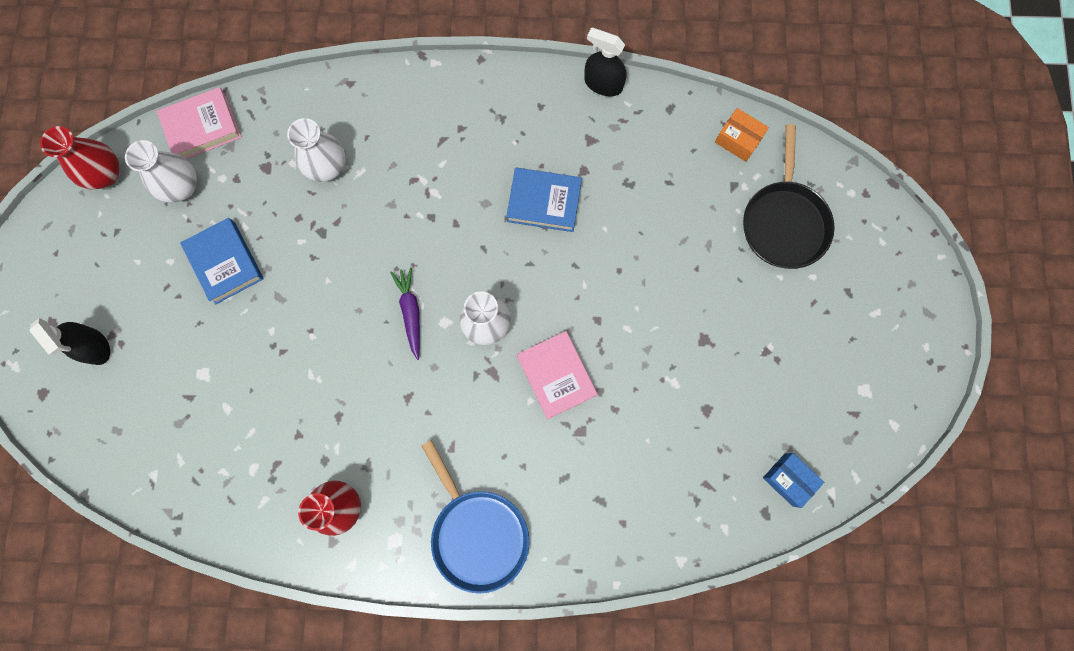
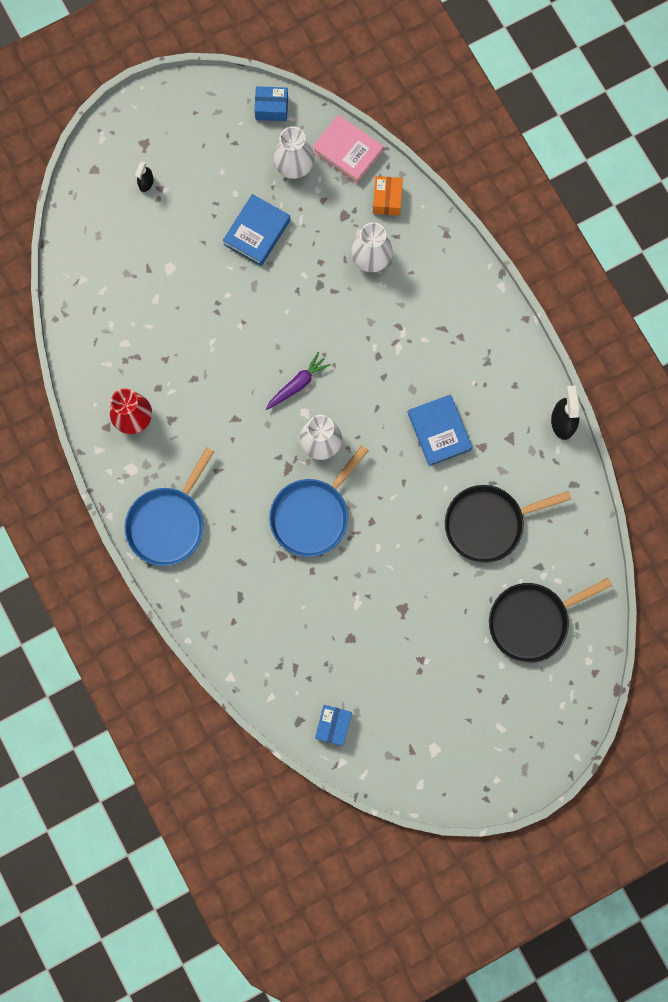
camera: 60 degrees right, 0 degrees up
(95, 346) = (146, 183): black spray bottle -> black spray bottle, size x0.59
(106, 174) = (271, 108): red vase -> blue box
(556, 376) = (312, 515): pink book -> blue pan
(664, 209) = (488, 524): none -> black pan
(738, 140) = (579, 550): orange box -> orange box (387, 199)

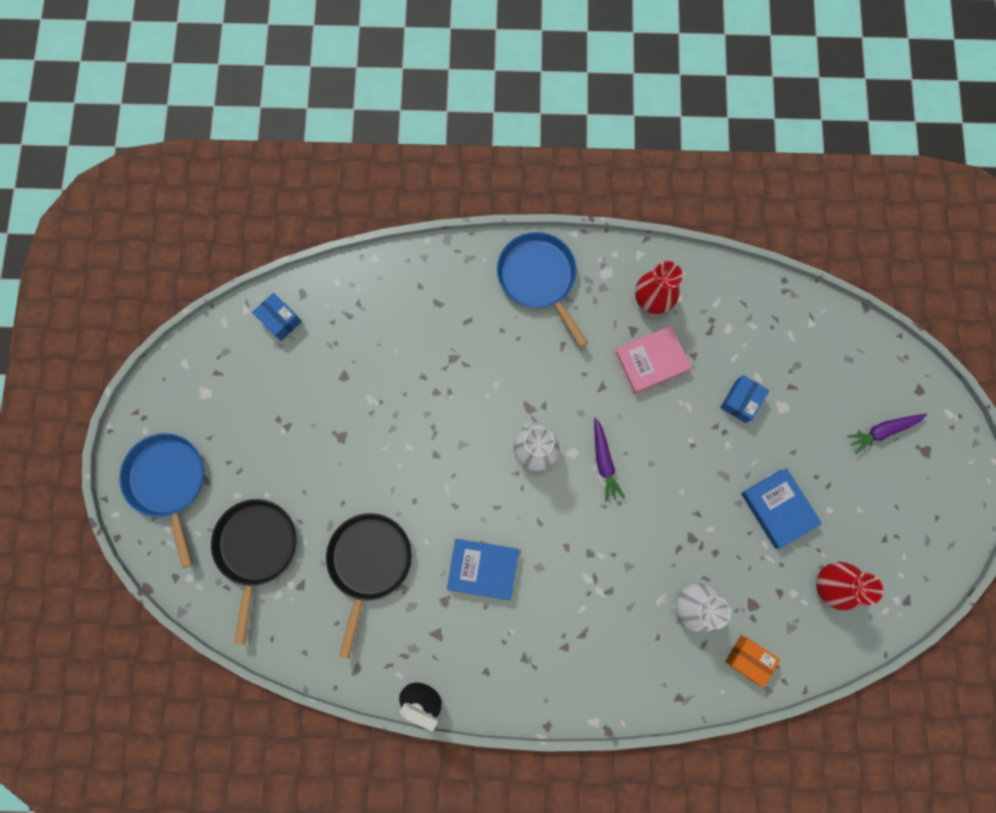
camera: 120 degrees right, 0 degrees up
(146, 183) = (882, 431): black spray bottle -> purple carrot
(271, 108) = (906, 597): blue box -> blue box (740, 401)
(294, 166) = (830, 584): white vase -> red vase
(312, 515) = (473, 405): blue pan -> blue pan (168, 481)
(347, 151) = (820, 648): pink book -> pink book (650, 361)

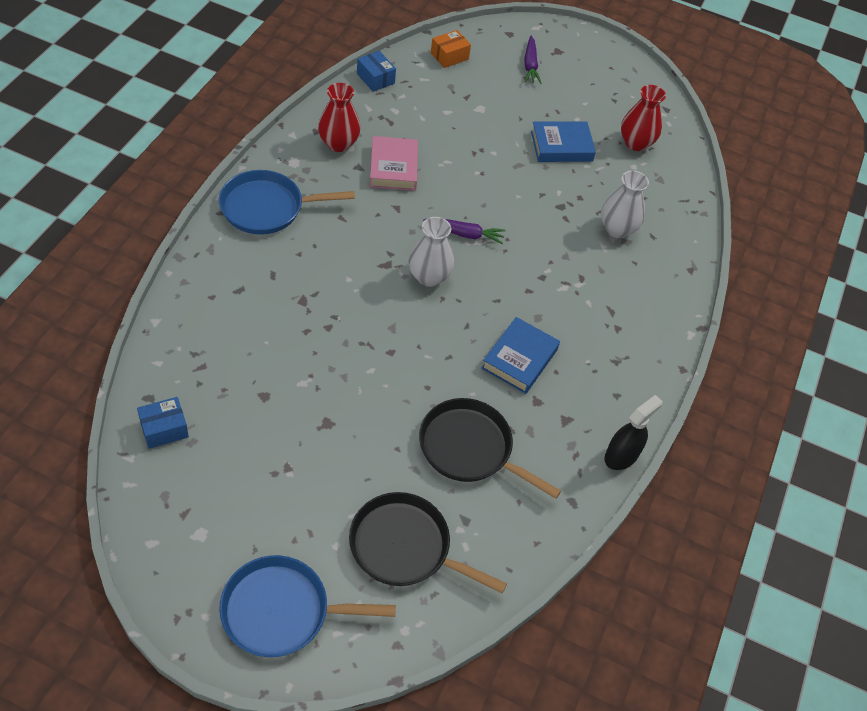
camera: 75 degrees left, 25 degrees down
(740, 401) = (461, 129): blue box -> blue box (375, 78)
(748, 659) = (674, 214): orange box -> orange box (449, 56)

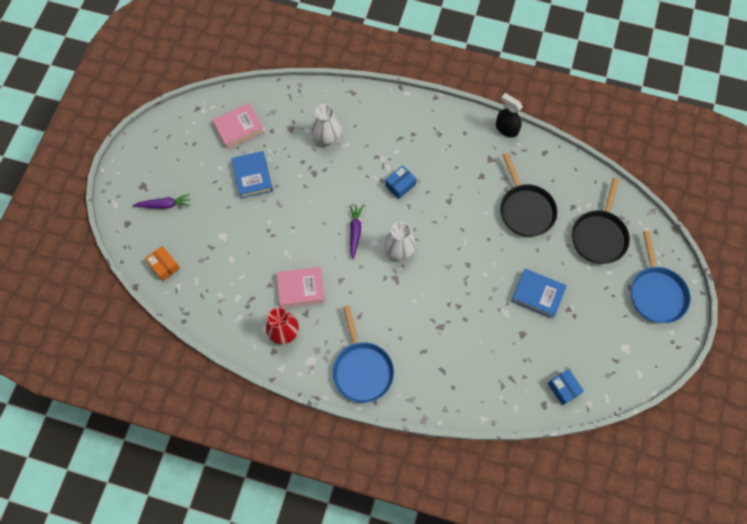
camera: 90 degrees left, 15 degrees up
(375, 78) = (203, 318): blue box -> blue box (400, 185)
(469, 448) = (525, 210): black pan -> black pan turned 45 degrees counterclockwise
(519, 359) = (452, 188): blue book -> blue book (538, 294)
(635, 143) = (238, 128): red vase -> pink book

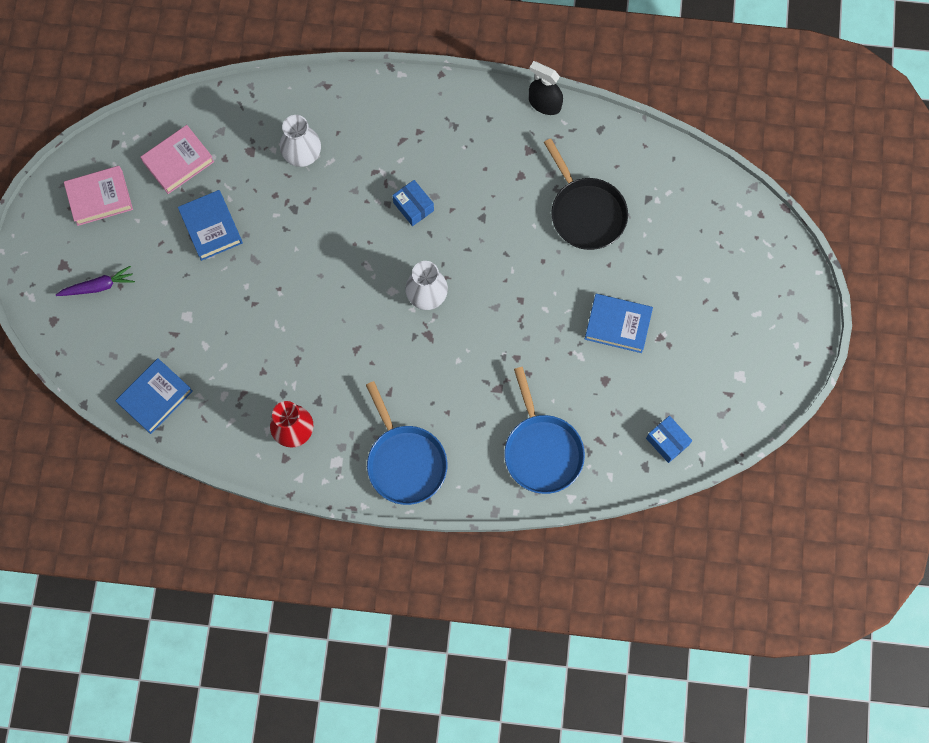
camera: 10 degrees left, 5 degrees up
(164, 266) = (116, 369): orange box -> none
(188, 290) = (155, 397): none -> blue book
(301, 288) = (305, 369): pink book -> pink book (99, 198)
(355, 232) = (364, 281): purple carrot -> none
(400, 185) = (413, 206): blue box -> blue box turned 75 degrees counterclockwise
(599, 236) = (687, 233): black pan -> none
(656, 293) = (771, 297): blue pan -> blue pan (542, 451)

